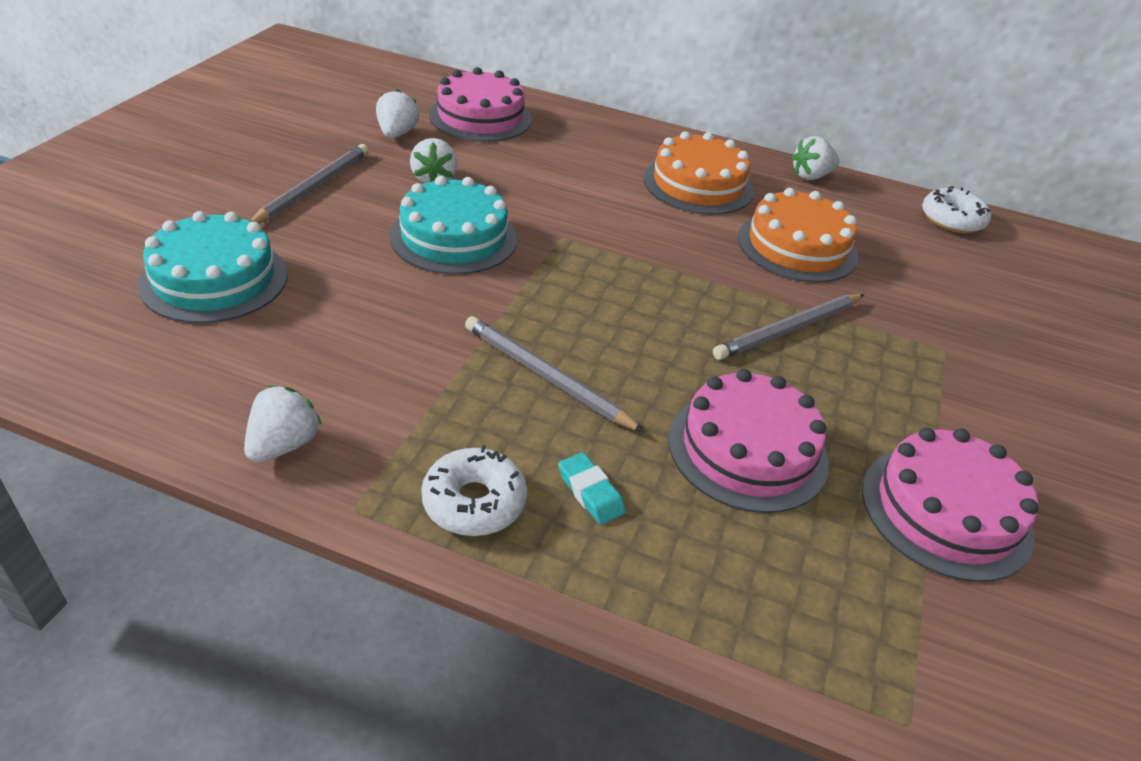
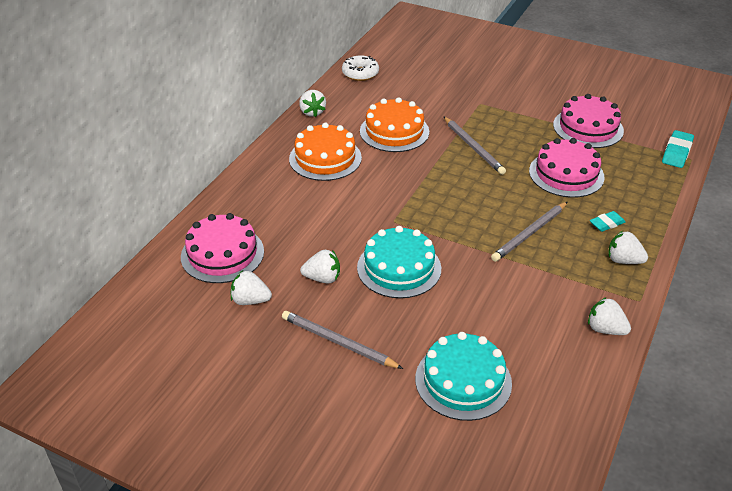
camera: 80 degrees left, 0 degrees up
(474, 502) = (623, 260): white donut -> white strawberry
(924, 691) = (676, 152): none -> turquoise eraser

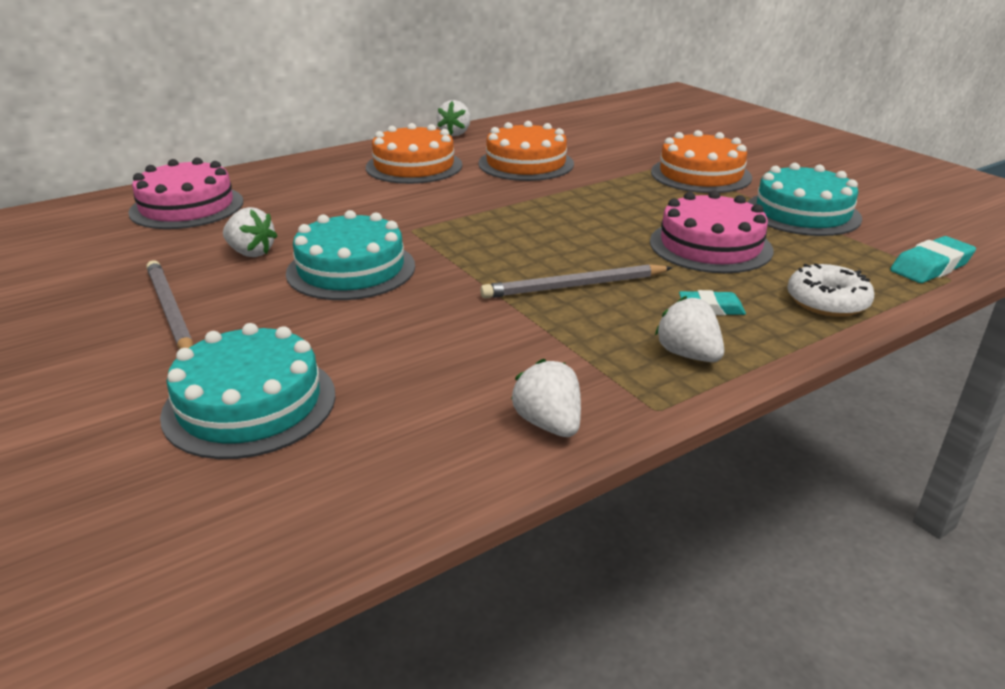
camera: 30 degrees right, 10 degrees down
(250, 300) = (147, 248): white strawberry -> none
(360, 73) = (553, 118): white donut -> white donut (827, 302)
(473, 147) = (607, 195): grey pencil -> none
(506, 108) = (700, 174): none -> orange cake
(588, 128) = (802, 213): pink cake -> turquoise cake

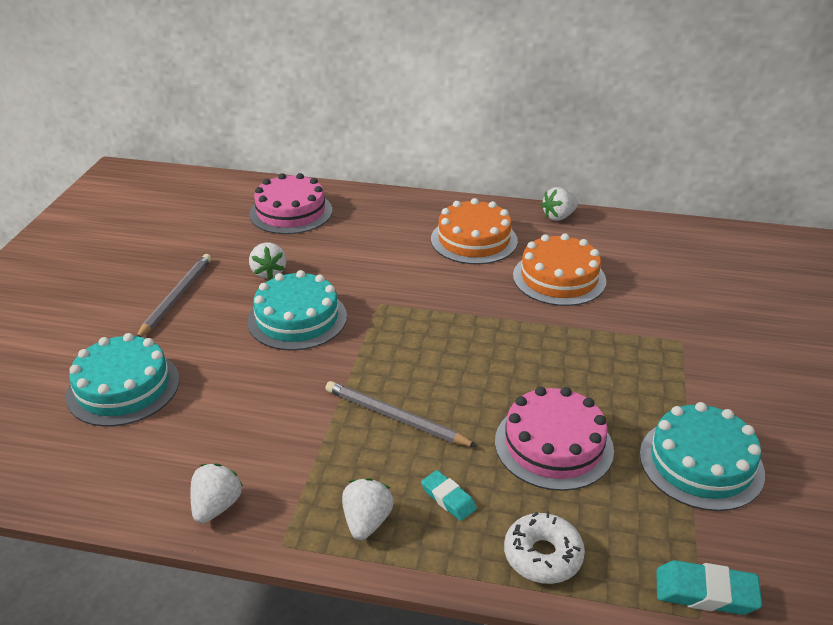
camera: 45 degrees right, 5 degrees up
(700, 174) = (687, 368): orange cake -> none

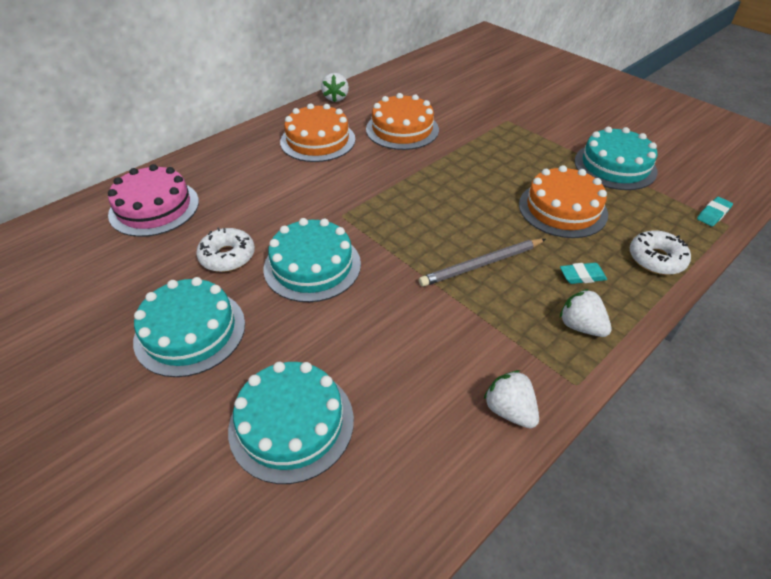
camera: 55 degrees left, 10 degrees up
(176, 297) = (190, 331): grey pencil -> turquoise cake
(269, 273) = (227, 256): white strawberry -> white donut
(553, 445) = (562, 209): pink cake -> orange cake
(705, 592) = (713, 214): turquoise eraser -> turquoise eraser, size x0.67

